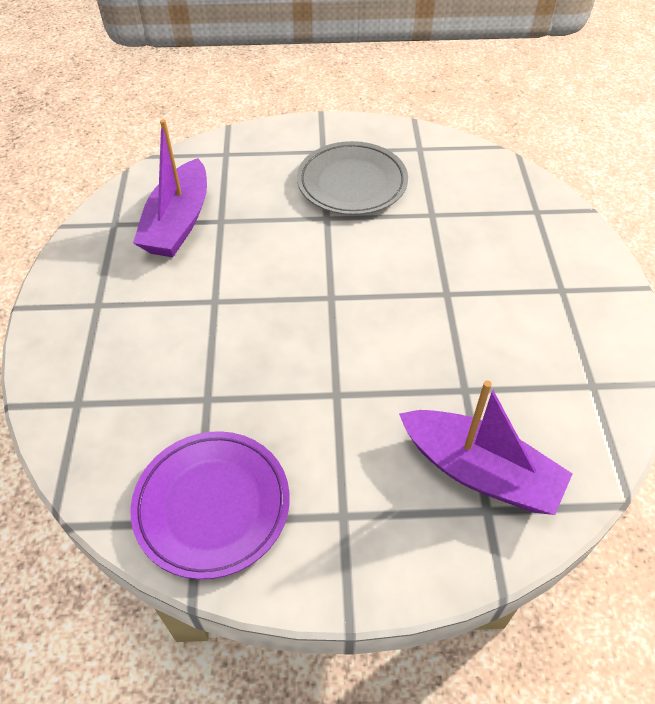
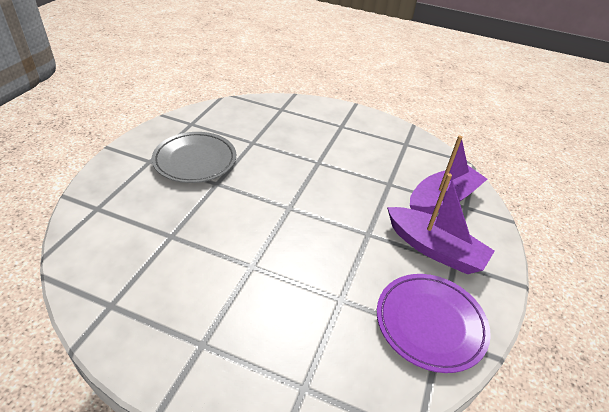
camera: 70 degrees left, 10 degrees down
(178, 222) = (150, 261): purple boat -> purple boat (434, 249)

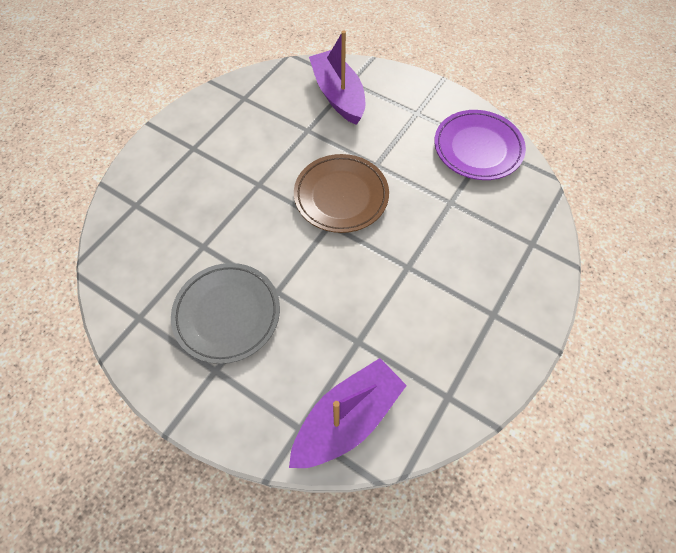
camera: 75 degrees left, 20 degrees up
(322, 212) = (341, 196): none -> brown plate
(434, 249) = (400, 121): purple boat -> purple boat (347, 418)

